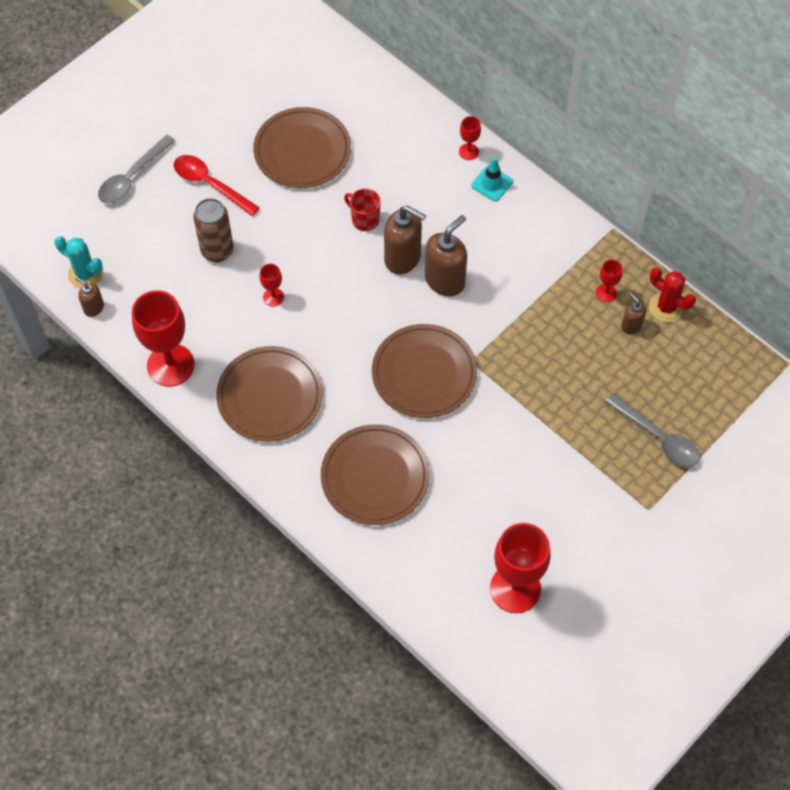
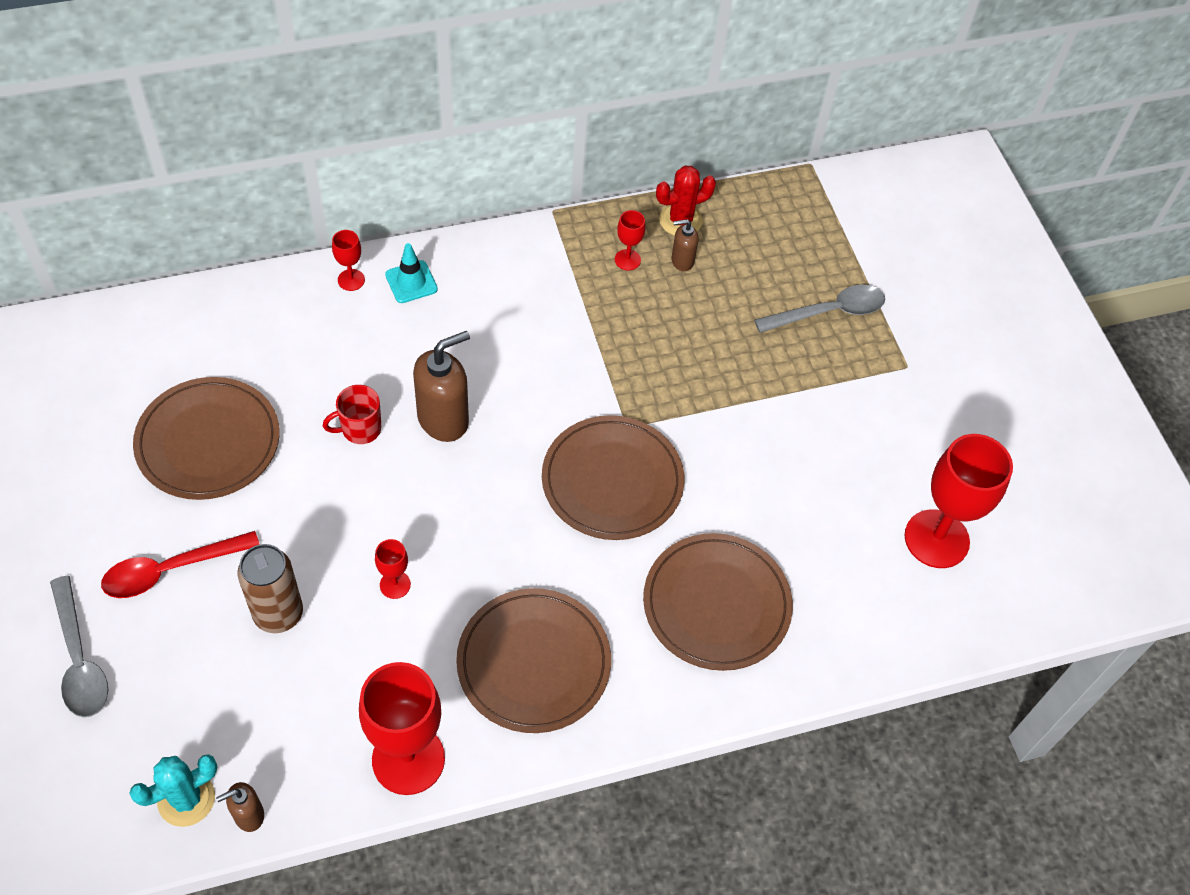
camera: 65 degrees left, 5 degrees down
(445, 280) = (504, 394): brown soap dispenser -> none

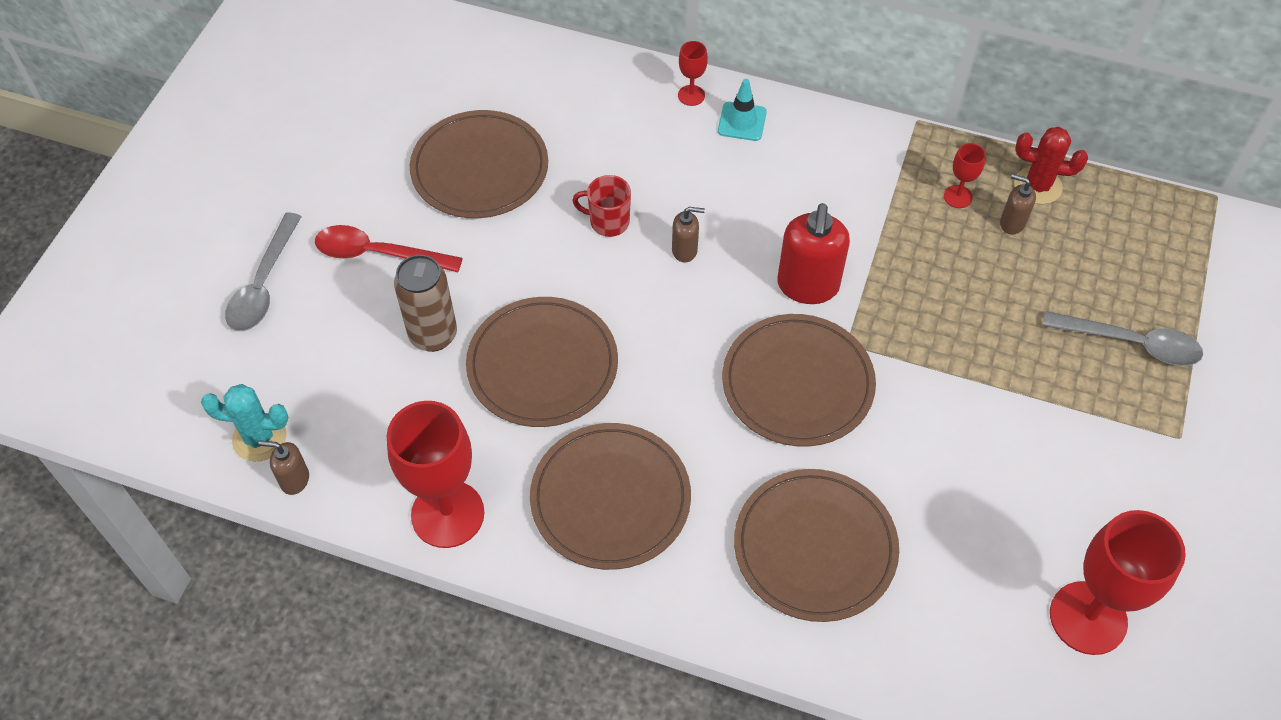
camera: 40 degrees right, 0 degrees up
(395, 584) = (542, 365): red goblet -> brown plate
(443, 419) = (685, 250): brown soap dispenser -> brown soap dispenser, size x0.52
(564, 396) = (807, 286): none -> red soap dispenser

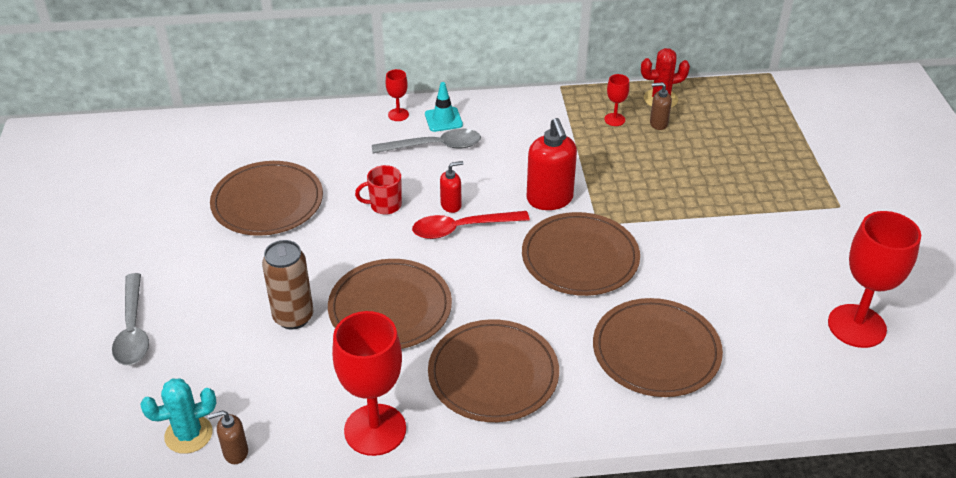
camera: 25 degrees left, 15 degrees down
(378, 254) = (218, 279): red spoon -> red spoon (462, 228)
(685, 250) = (451, 205): brown soap dispenser -> red soap dispenser
(1131, 343) = (775, 165): grey spoon -> grey spoon (434, 146)

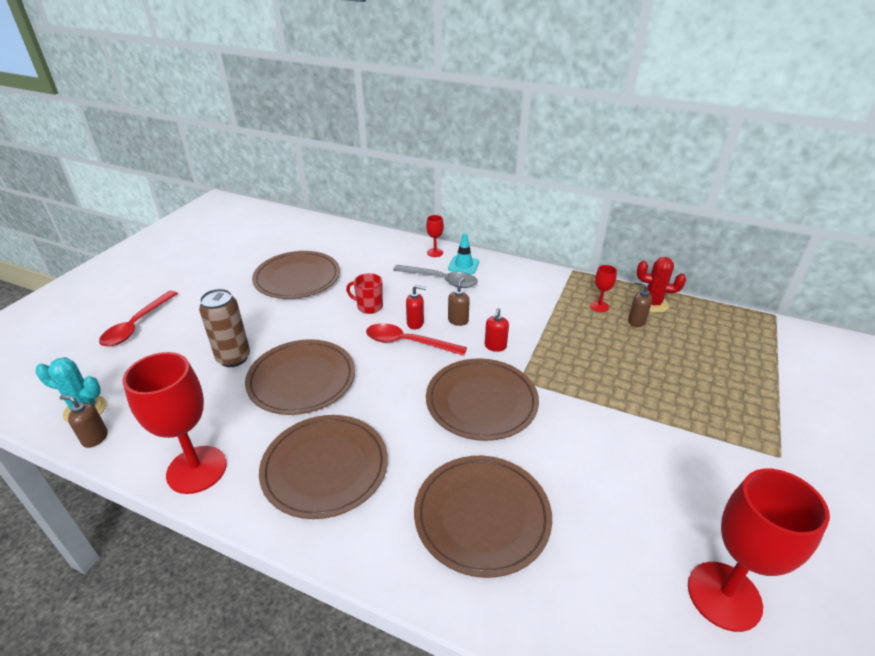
camera: 30 degrees right, 5 degrees down
(133, 329) = (137, 325): grey spoon -> red spoon
(491, 186) = (458, 320): none -> brown soap dispenser
(550, 199) = (495, 346): red soap dispenser -> red soap dispenser, size x0.52

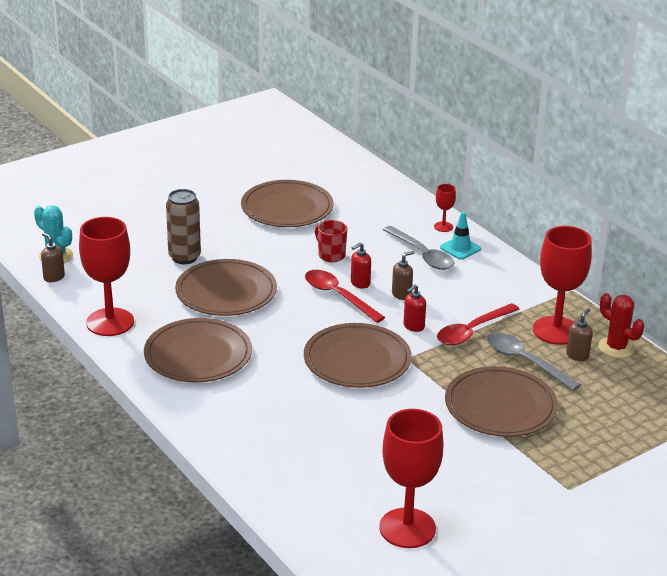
camera: 30 degrees right, 5 degrees down
(137, 325) = (125, 205): red spoon -> red spoon (472, 331)
(415, 323) = (360, 283): red soap dispenser -> red soap dispenser turned 105 degrees clockwise
(482, 516) = (284, 424): brown plate -> brown plate (500, 406)
(599, 306) = (556, 330): red goblet -> red goblet, size x2.21
(609, 342) = (525, 361): none -> grey spoon
(636, 321) = (577, 355): brown soap dispenser -> brown soap dispenser turned 60 degrees clockwise

